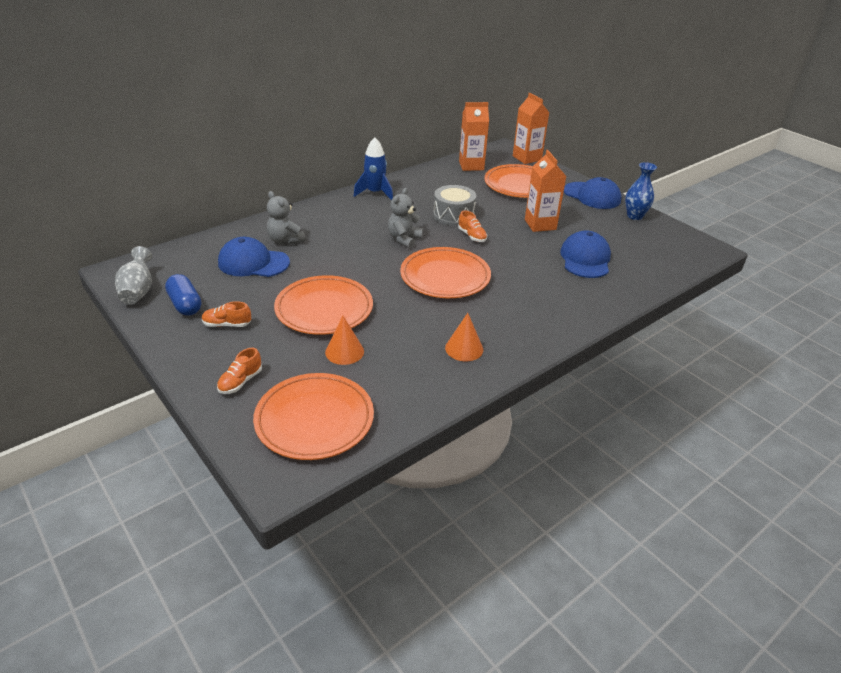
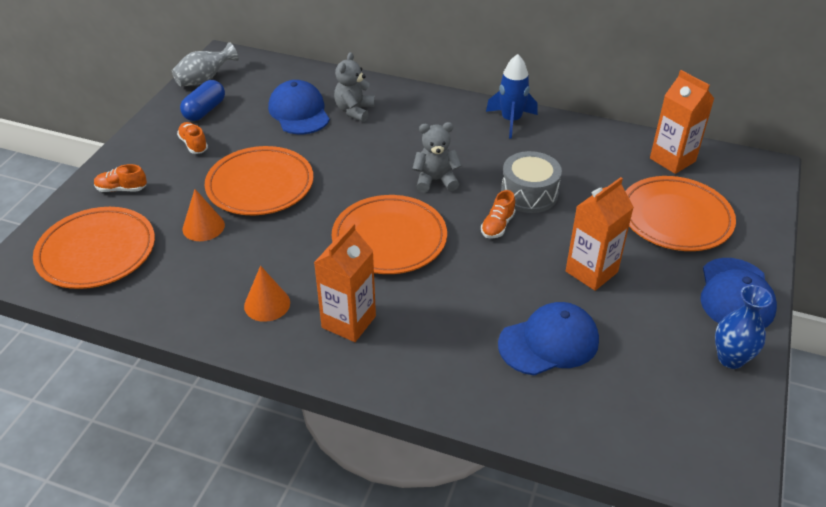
camera: 60 degrees right, 5 degrees up
(527, 158) = (764, 197): orange carton -> orange carton (348, 322)

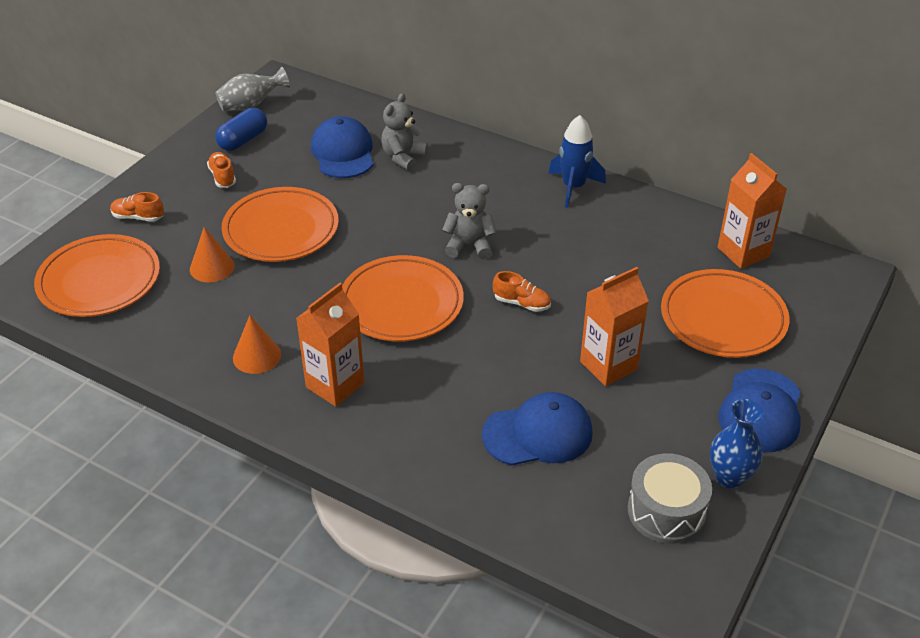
camera: 10 degrees right, 0 degrees up
(497, 226) = (522, 303): orange shoe -> orange shoe turned 105 degrees counterclockwise
(529, 194) = (567, 272): grey drum -> grey drum (666, 511)

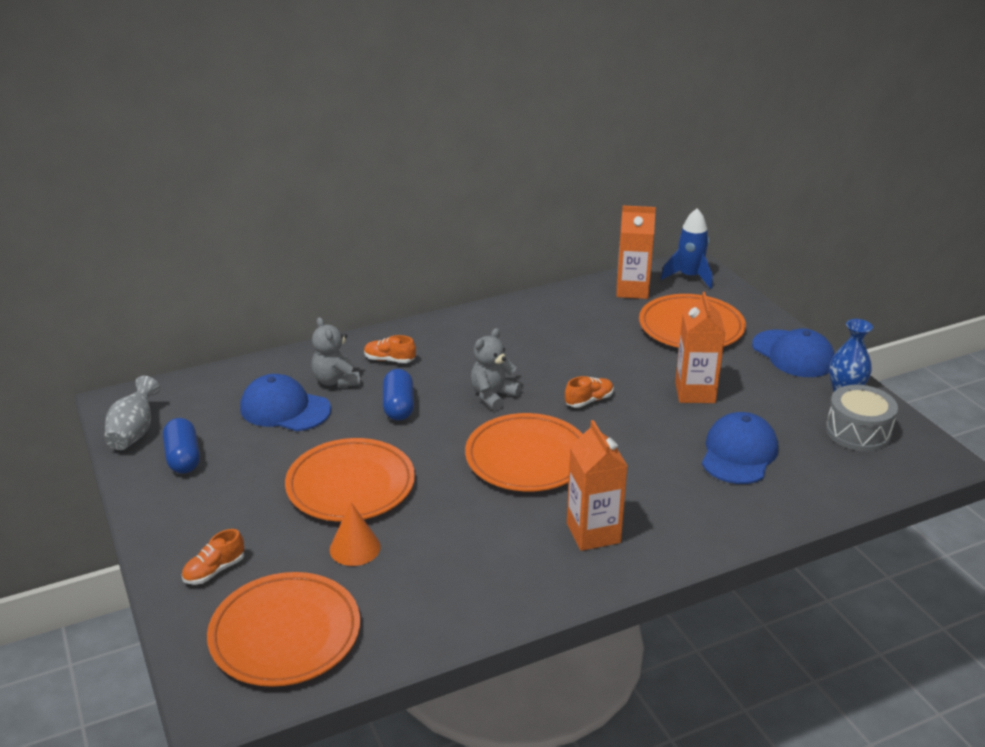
camera: 55 degrees left, 10 degrees down
(222, 177) = (224, 491): orange shoe -> orange shoe (389, 360)
(257, 356) = (511, 565): orange cone -> none
(402, 204) = (398, 406): none -> blue capsule
(573, 187) = (480, 321): blue rocket -> blue rocket (689, 277)

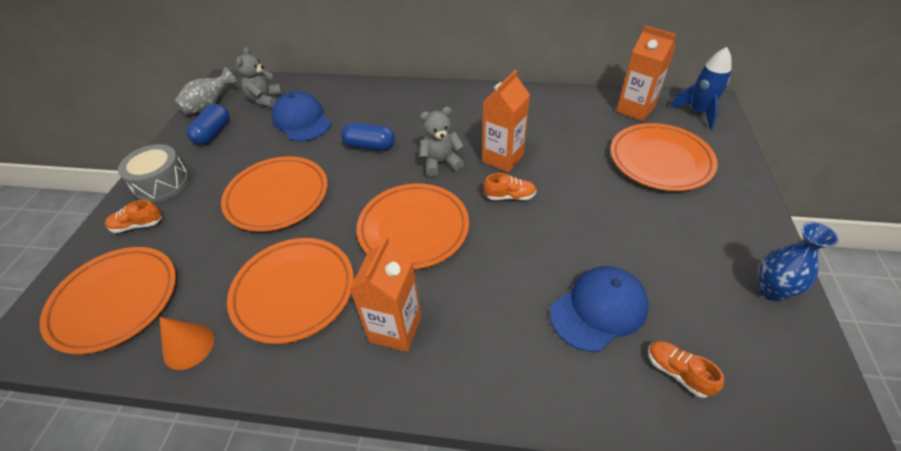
camera: 35 degrees right, 15 degrees up
(336, 381) = (351, 111): grey teddy bear -> grey teddy bear (265, 99)
(355, 548) = (227, 250): orange cone -> orange cone (188, 346)
(389, 360) = (400, 107): orange shoe -> orange shoe (677, 372)
(398, 406) = (369, 146): blue capsule -> blue capsule turned 75 degrees clockwise
(468, 548) = (294, 291): none -> orange plate
(695, 392) = (609, 226): orange carton -> orange carton (502, 158)
(793, 354) = (744, 224): blue cap -> none
(857, 431) = (752, 344): grey drum -> grey drum (162, 183)

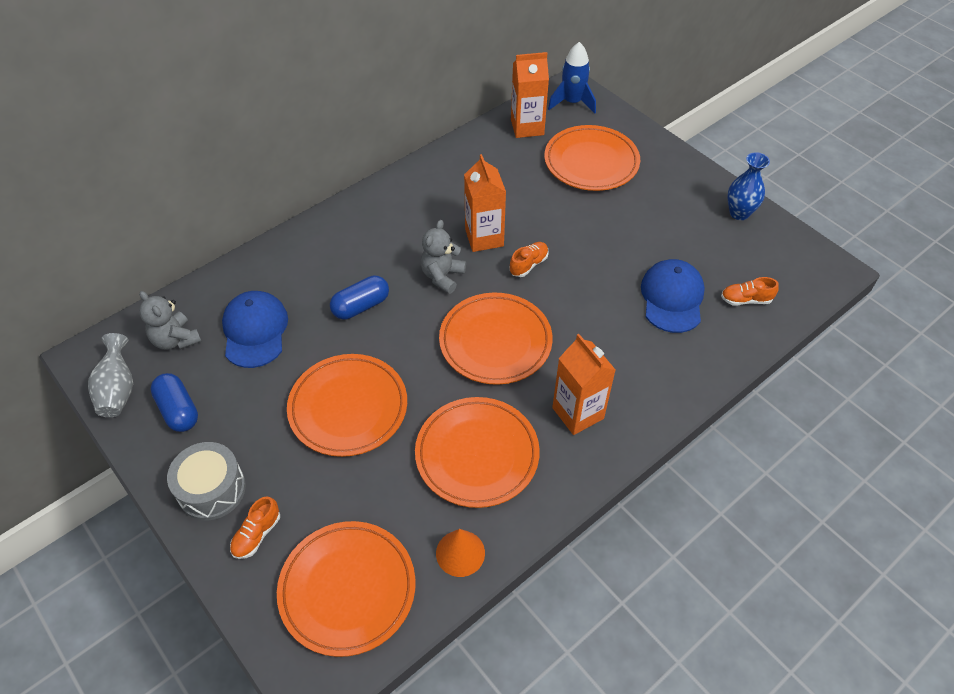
camera: 50 degrees left, 5 degrees up
(301, 120) = (255, 331): blue cap -> blue cap turned 75 degrees clockwise

